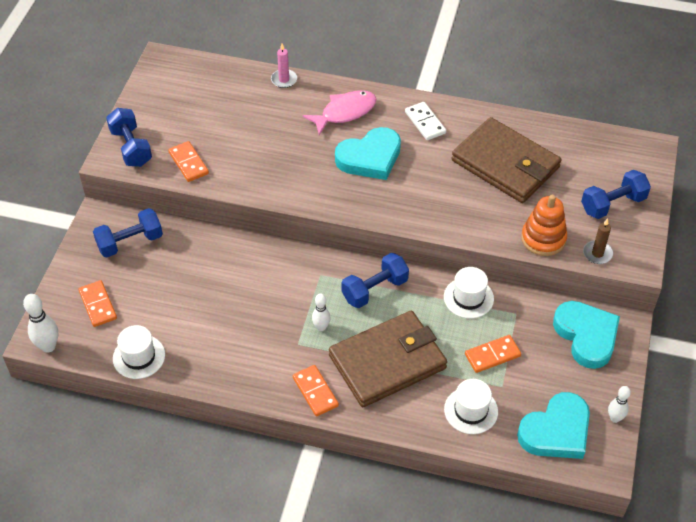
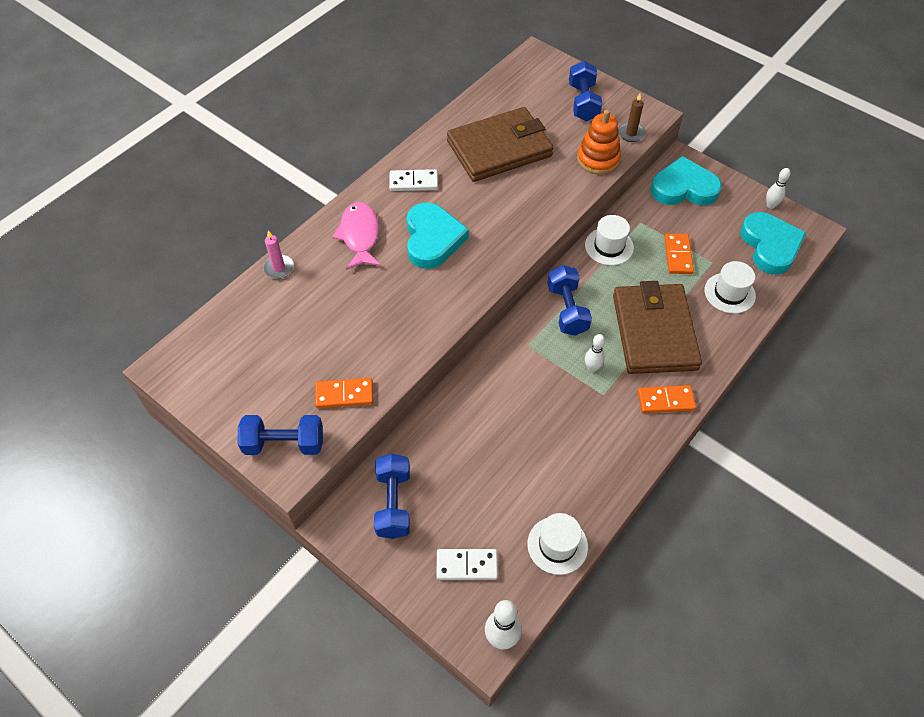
camera: 65 degrees left, 5 degrees up
(98, 305) = (467, 565): orange domino -> white domino

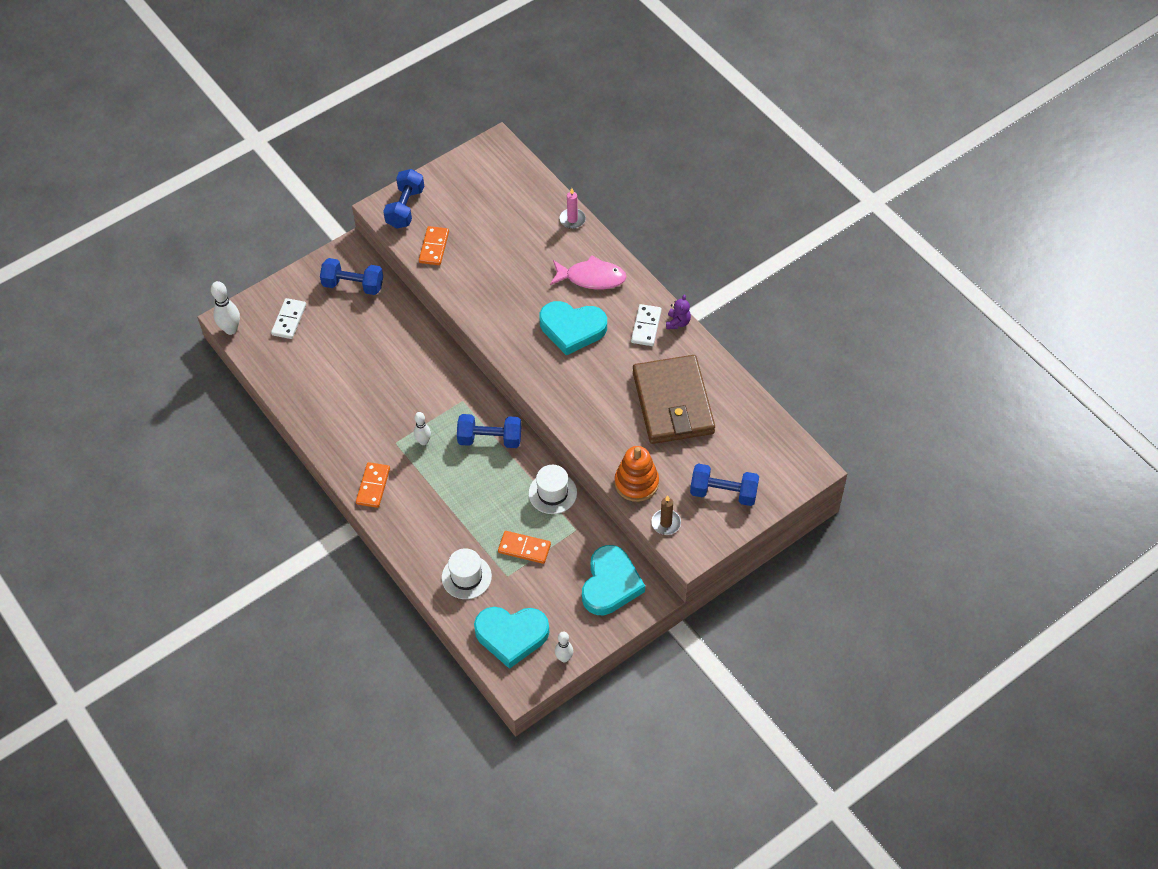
camera: 105 degrees right, 0 degrees up
(402, 160) = (677, 322): none -> purple teddy bear
(557, 545) = (281, 377): white hat -> none
(654, 332) = (444, 500): brown wallet -> none

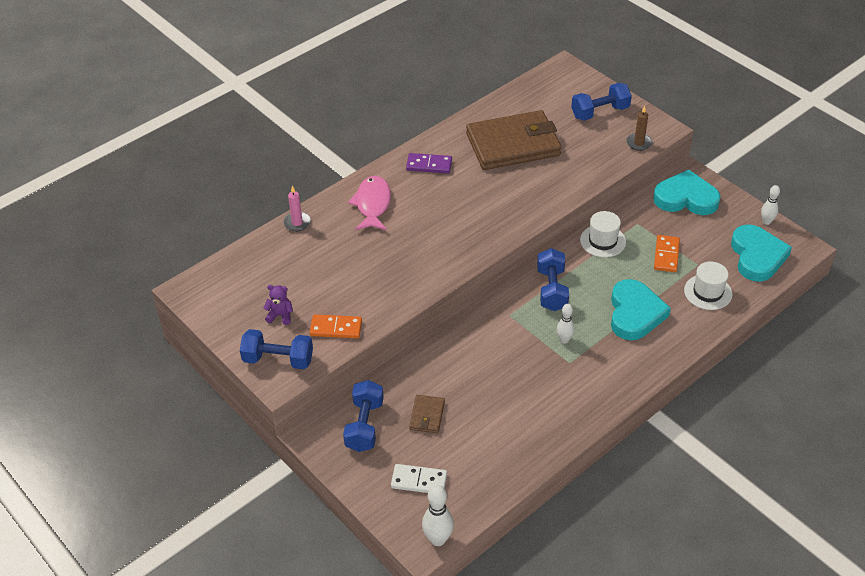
camera: 95 degrees left, 10 degrees down
(355, 329) = (427, 416): none -> brown wallet
(373, 486) = (626, 374): orange domino -> none
(572, 329) = (437, 213): turquoise heart -> turquoise heart (635, 313)
(636, 483) = (602, 162): orange stacking toy -> none
(646, 326) = (429, 165): white domino -> purple domino
(677, 322) = (422, 145): purple teddy bear -> purple teddy bear (280, 315)
(723, 493) = (600, 112): blue dumbbell -> blue dumbbell turned 60 degrees clockwise

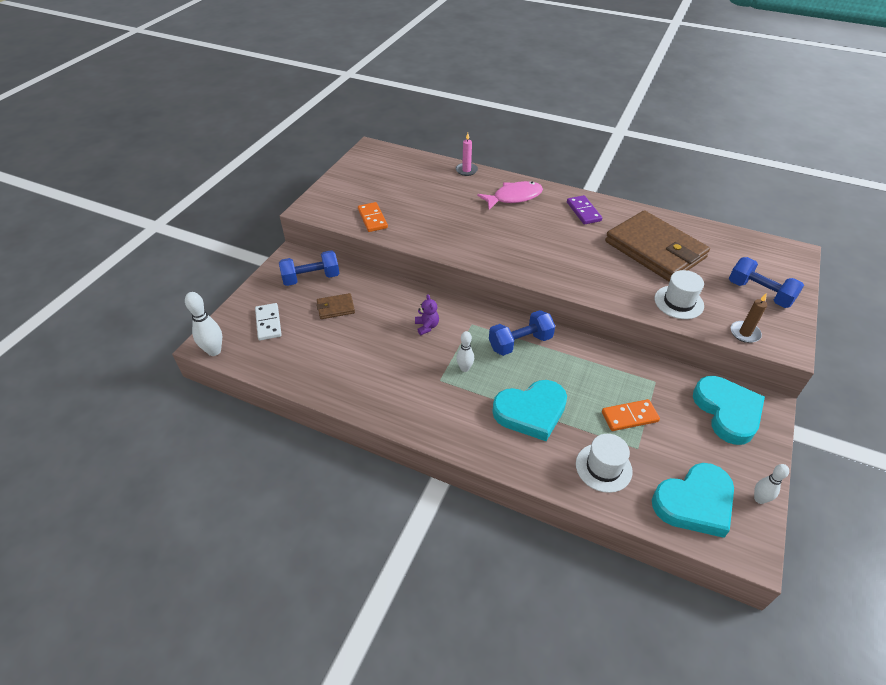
camera: 65 degrees right, 0 degrees up
(278, 359) = (328, 203): blue dumbbell -> none
(280, 315) = (370, 191): purple teddy bear -> purple teddy bear (427, 326)
(602, 241) = (609, 361): white hat -> white hat (678, 302)

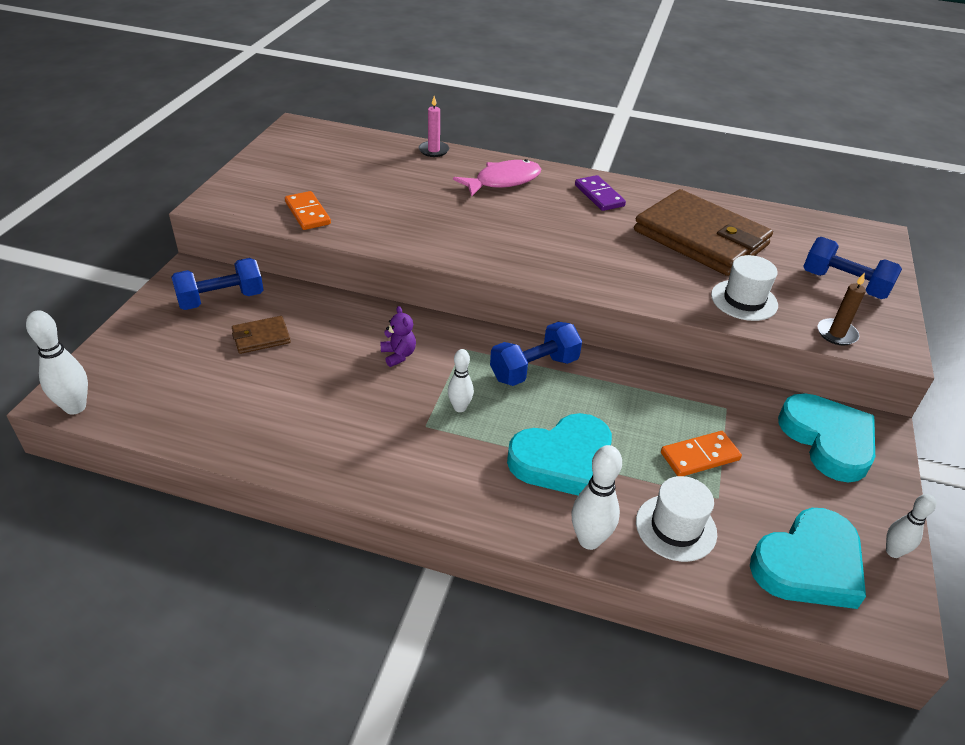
camera: 10 degrees left, 5 degrees down
(268, 323) = (159, 363): white domino -> none
(541, 471) = (589, 540): none -> white bowling pin

